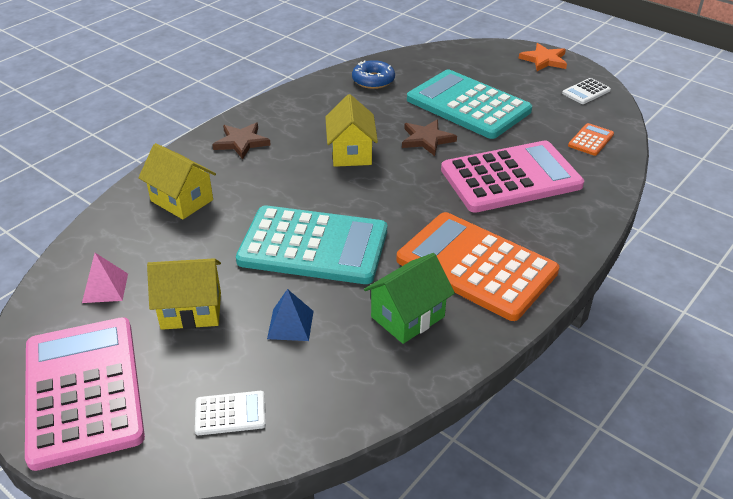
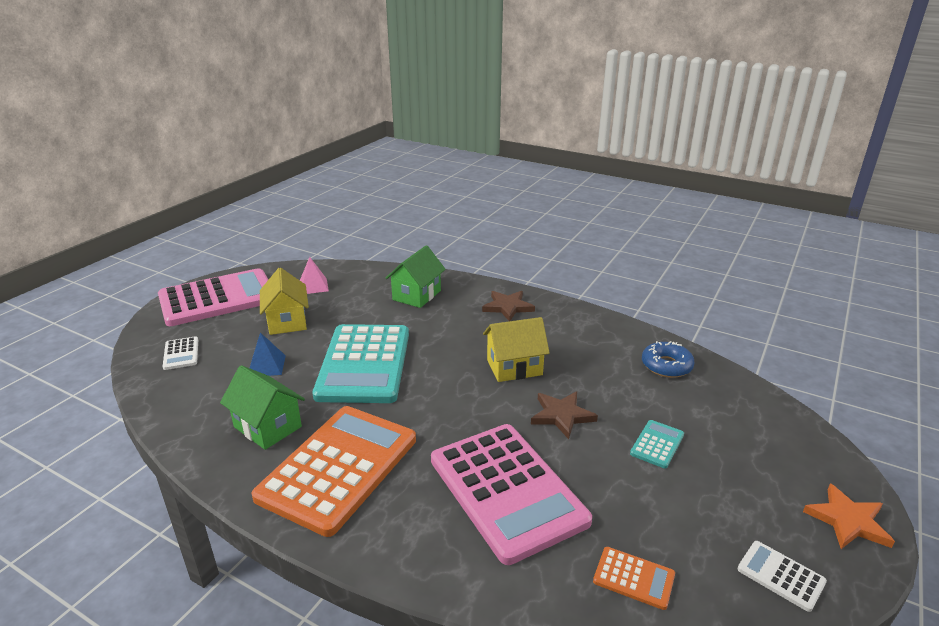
camera: 80 degrees right, 10 degrees down
(182, 200) = (417, 295): yellow house -> green house
(468, 105) = (657, 444): turquoise calculator -> turquoise calculator, size x0.41

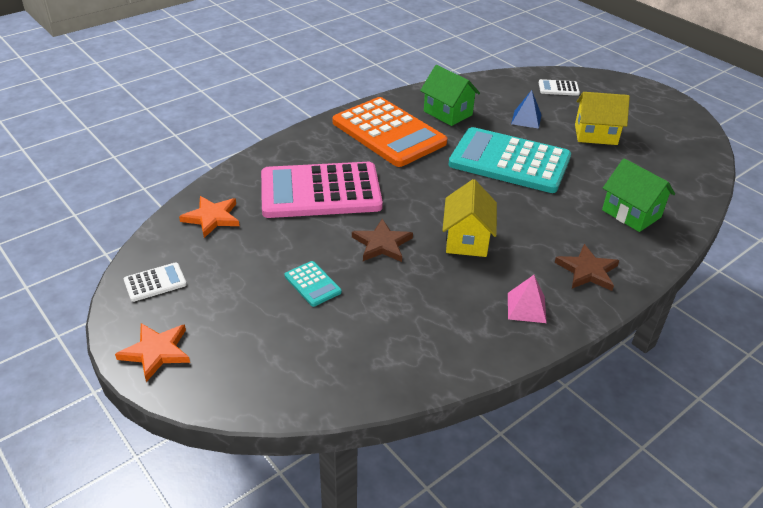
camera: 110 degrees right, 10 degrees up
(218, 298) = (648, 107): pink calculator -> none
(267, 427) = (448, 113): green house -> green house turned 75 degrees clockwise
(313, 286) = (665, 155): pink pyramid -> pink pyramid (526, 307)
(634, 578) = (212, 218): orange calculator -> orange star
(666, 366) = (418, 349): blue donut -> none

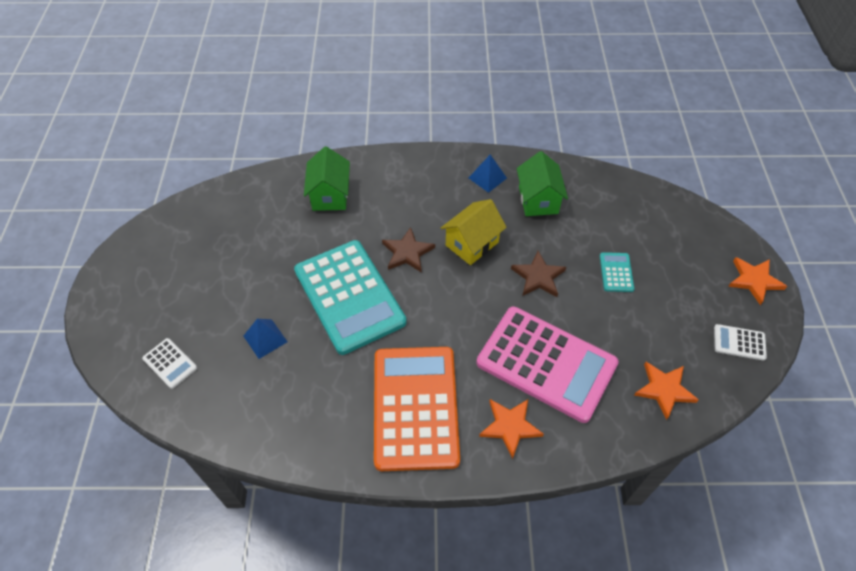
camera: 140 degrees left, 15 degrees up
(316, 150) = (510, 426): none -> orange star
(448, 113) = (325, 399): green house -> green house (538, 200)
(526, 307) = (487, 178): pink pyramid -> blue pyramid
(587, 271) = (419, 177): brown star -> brown star (407, 252)
(595, 134) = (236, 279): yellow house -> none

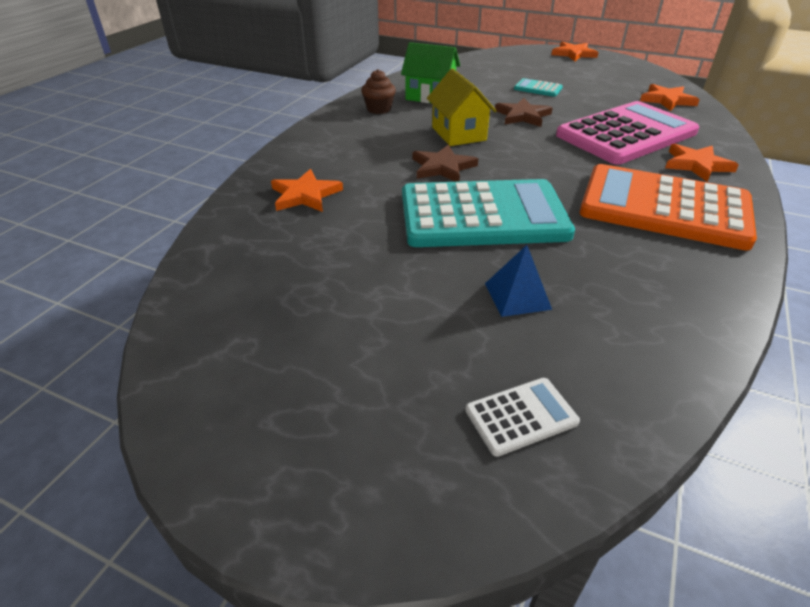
camera: 65 degrees left, 15 degrees down
(330, 195) = (305, 195): green house -> orange star
(487, 178) = (379, 109): blue pyramid -> brown cupcake
(739, 342) = (629, 70): white calculator -> none

